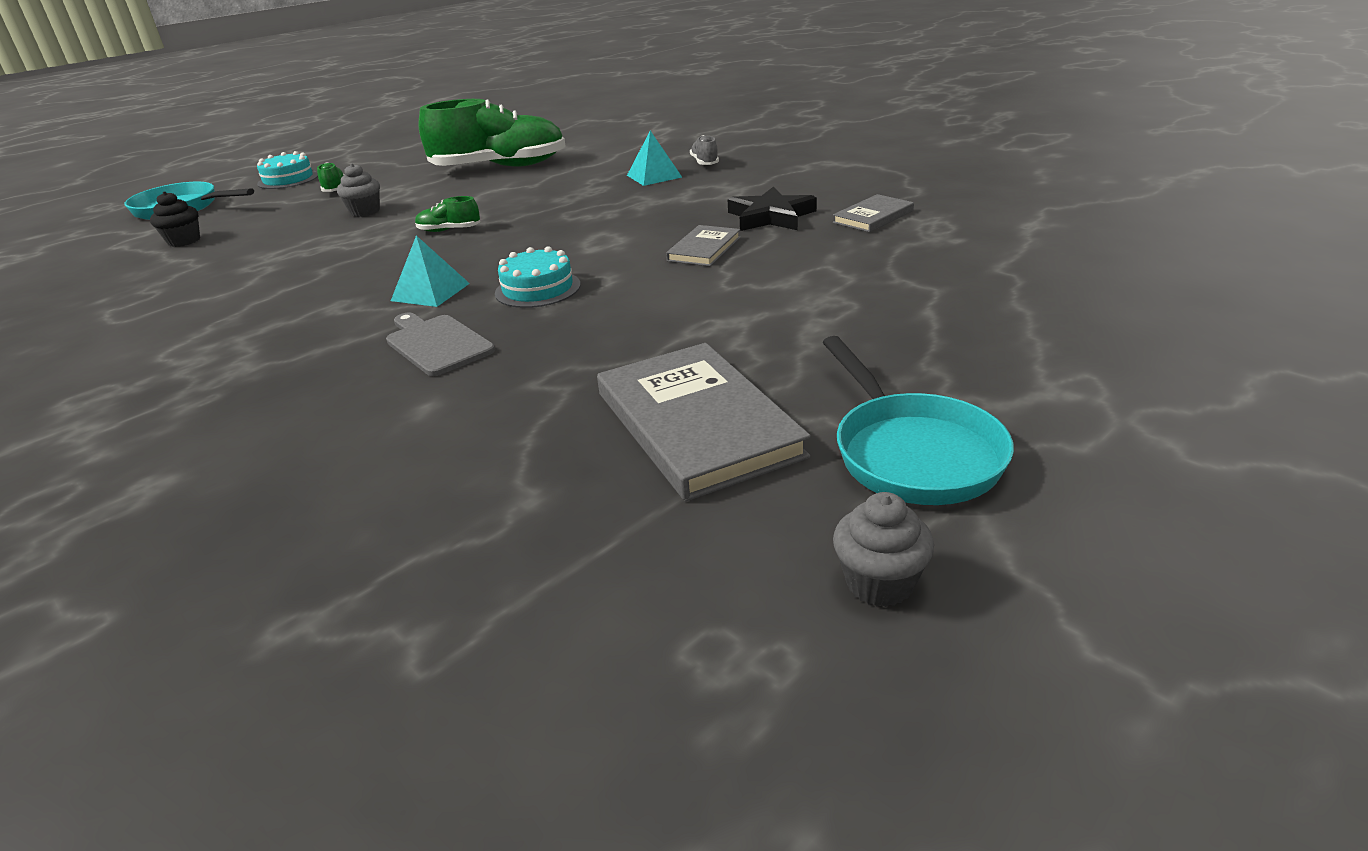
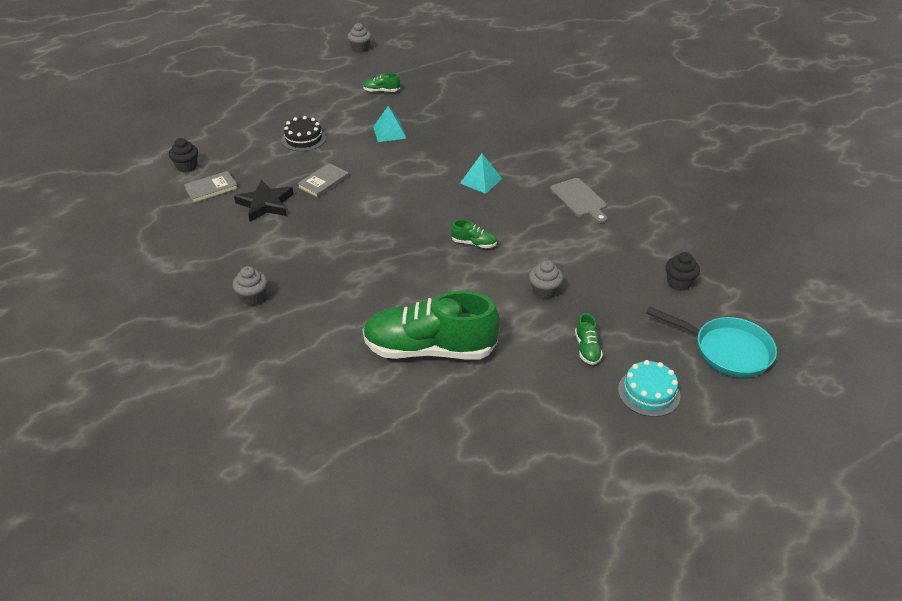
camera: 170 degrees left, 10 degrees up
(437, 344) = (474, 144): grey cutting board -> grey cutting board (579, 199)
(538, 289) = (423, 170): turquoise cake -> none
(654, 176) = (305, 285): turquoise pyramid -> turquoise pyramid (389, 132)
(697, 424) = (381, 91): grey book -> green shoe
(705, 163) = (253, 297): grey shoe -> grey cupcake
(797, 295) = (303, 139): none -> black cake
(911, 453) = (324, 72): turquoise pan -> none
(952, 230) = (187, 167): none -> black cupcake

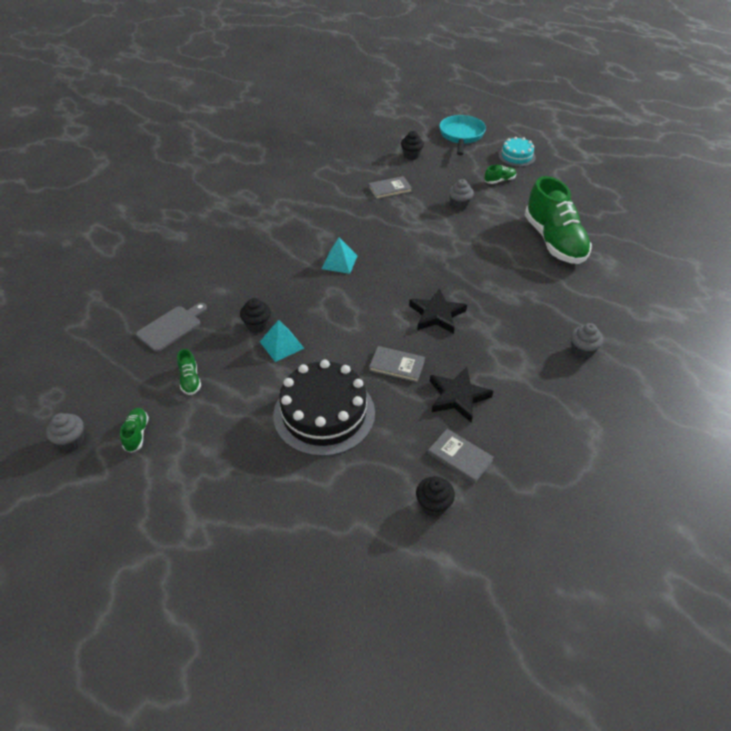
camera: 110 degrees left, 5 degrees up
(303, 139) = (324, 413): black cake -> black cake, size x1.86
(367, 220) = (437, 315): none -> black star
(420, 125) = (257, 325): none -> black cupcake
(473, 243) = (428, 247): green shoe -> green shoe (137, 434)
(579, 199) = (339, 206): grey cutting board -> grey cutting board (171, 327)
(601, 244) = (390, 189): none -> grey book

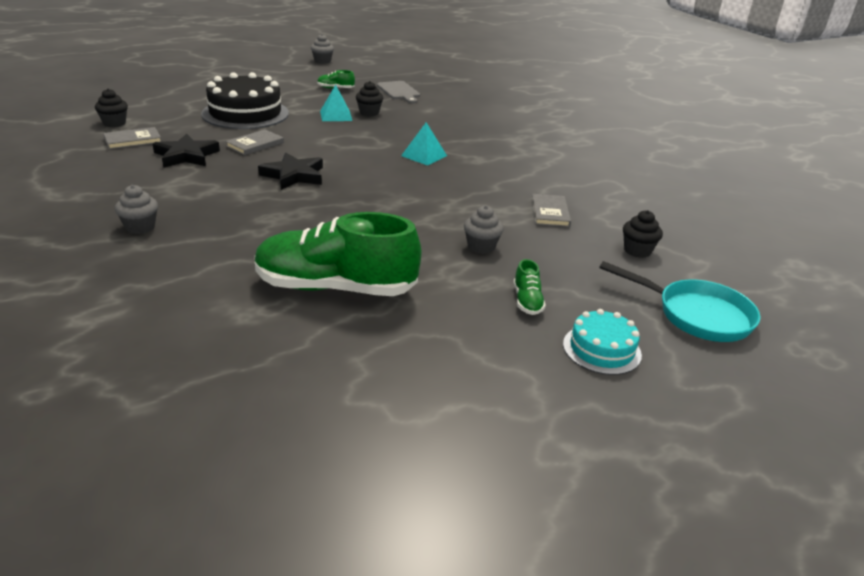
camera: 110 degrees right, 15 degrees down
(137, 434) = (306, 72): green shoe -> none

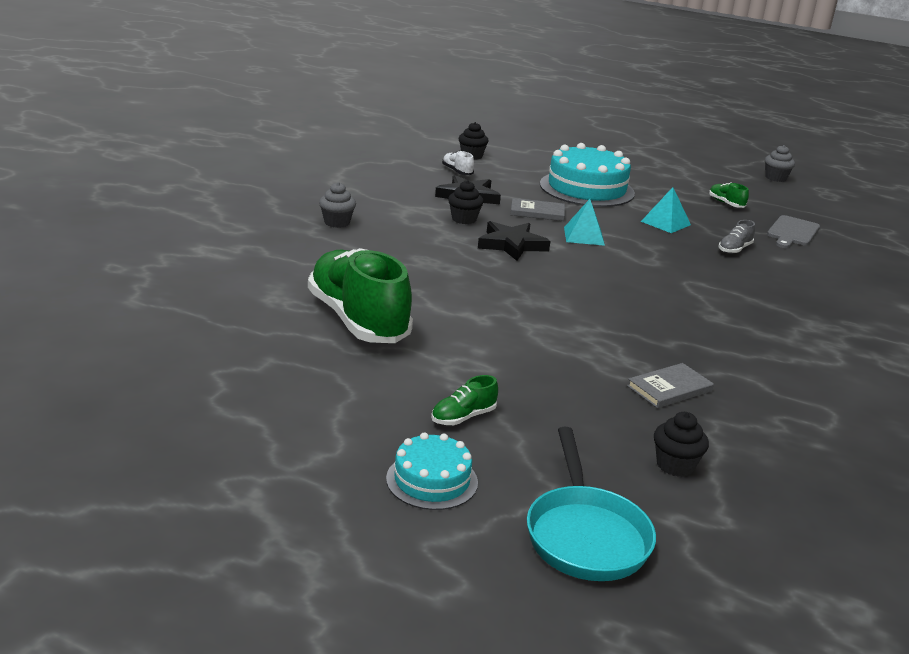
camera: 55 degrees right, 5 degrees down
(133, 140) = (457, 172): grey book -> white shoe
(245, 113) = (586, 189): black cake -> turquoise cake
(369, 113) = (706, 234): black cupcake -> black cupcake (464, 219)
(399, 115) = (734, 249): none -> grey shoe
(424, 156) = (666, 287): turquoise pyramid -> turquoise pyramid (584, 236)
(481, 247) = (529, 367): grey cupcake -> none

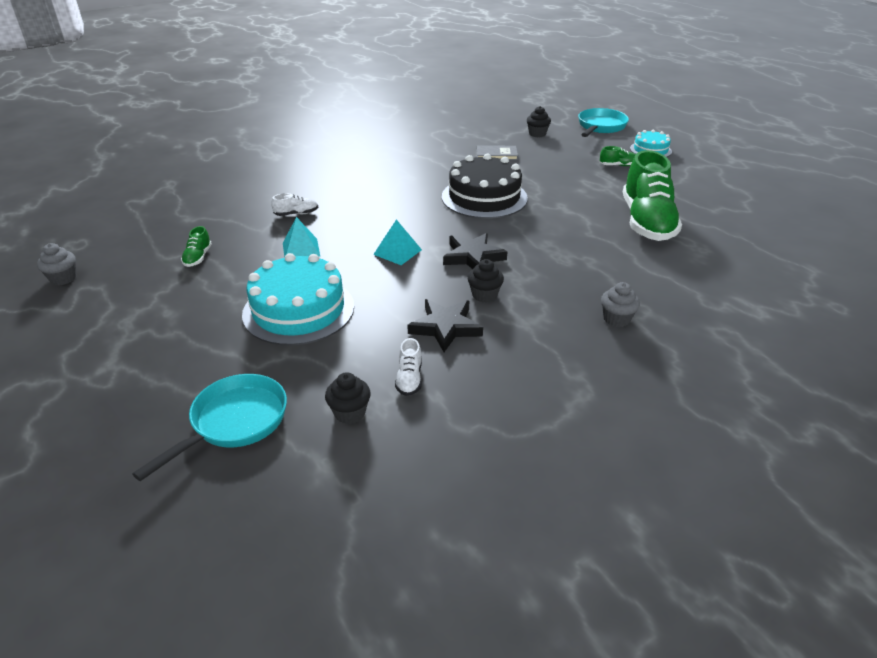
camera: 145 degrees left, 10 degrees up
(527, 145) = (234, 422): none -> turquoise pan
(537, 212) = (400, 288): grey book -> none
(586, 310) = (484, 197): none -> black cake
(734, 249) = (296, 214): grey shoe -> white shoe
(792, 232) = (214, 217): grey cutting board -> none

